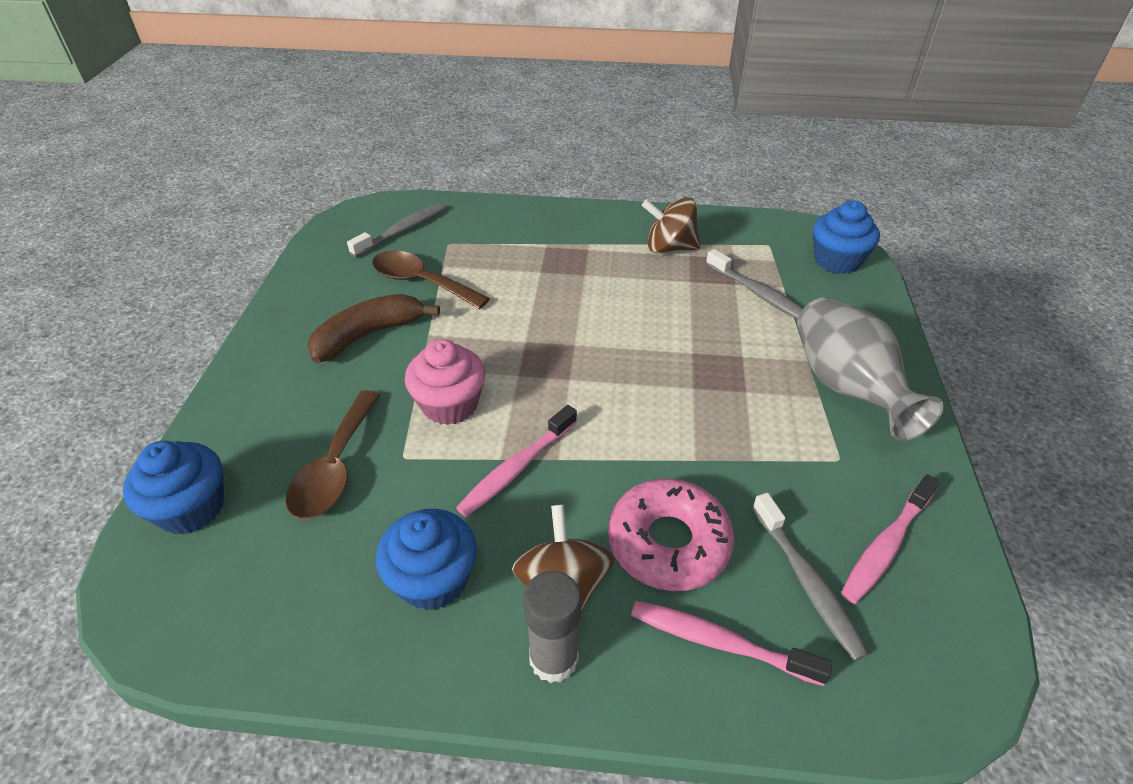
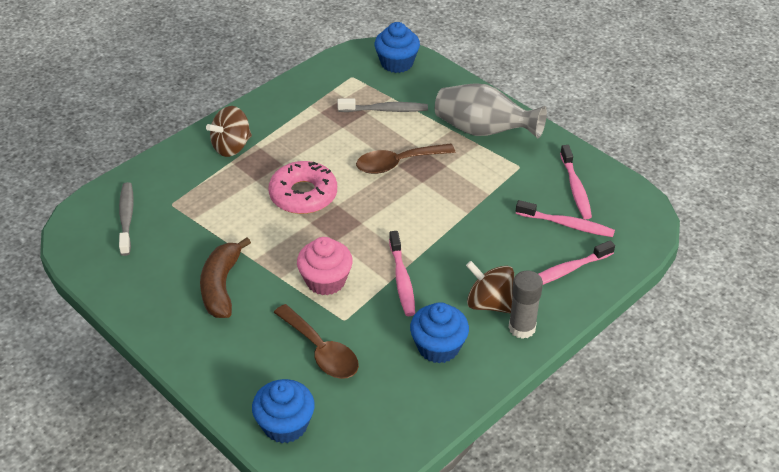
camera: 50 degrees left, 0 degrees up
(421, 282) = (197, 237): brown spoon -> brown spoon (397, 163)
(668, 542) = (503, 254): pink donut -> pink donut (303, 195)
(669, 248) = (304, 115): brown spinning top -> brown spinning top (231, 147)
(807, 582) = (567, 224): grey toothbrush -> pink toothbrush

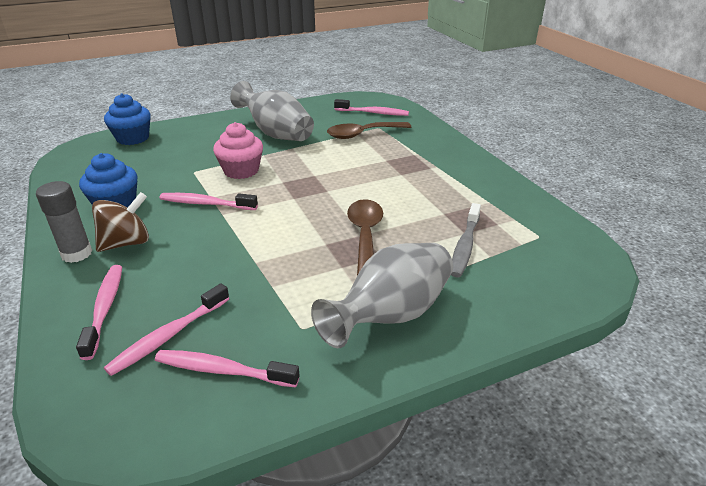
camera: 110 degrees right, 10 degrees down
(126, 218) = (373, 113): grey toothbrush -> pink toothbrush
(221, 286) = (276, 134): brown banana -> grey vase
(231, 147) = (437, 156): brown spinning top -> none
(303, 195) = (352, 177): pink donut -> none
(321, 351) = (175, 158): brown spoon -> brown spoon (362, 134)
(397, 63) = (566, 276): blue cupcake -> none

